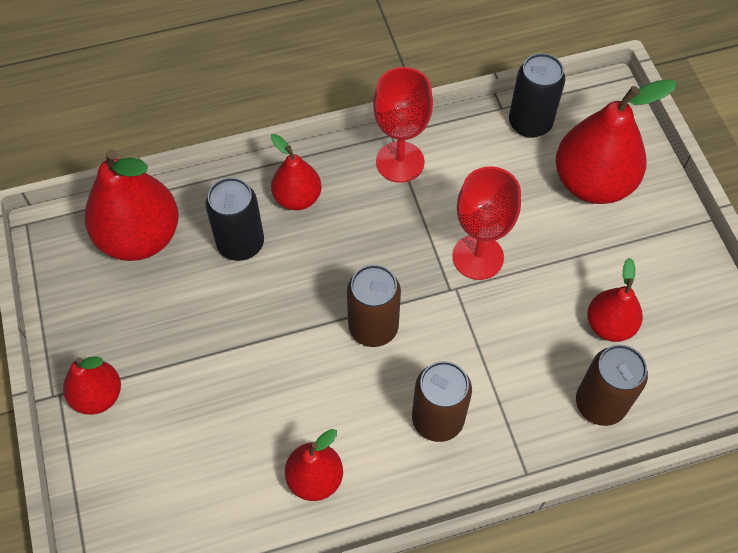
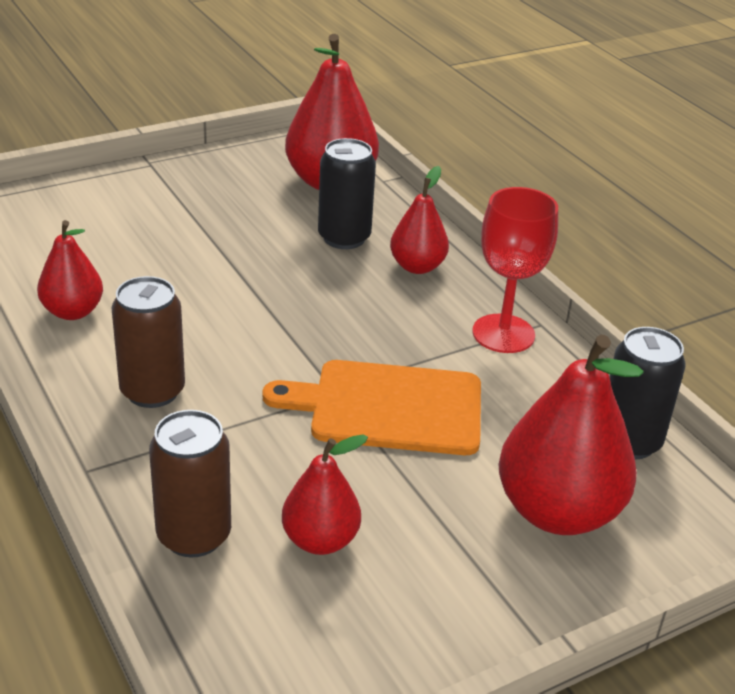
camera: 75 degrees right, 25 degrees down
(98, 395) = (152, 182): red pear -> none
(373, 327) = (264, 334): brown can -> none
(478, 257) = (388, 407): red goblet -> orange cutting board

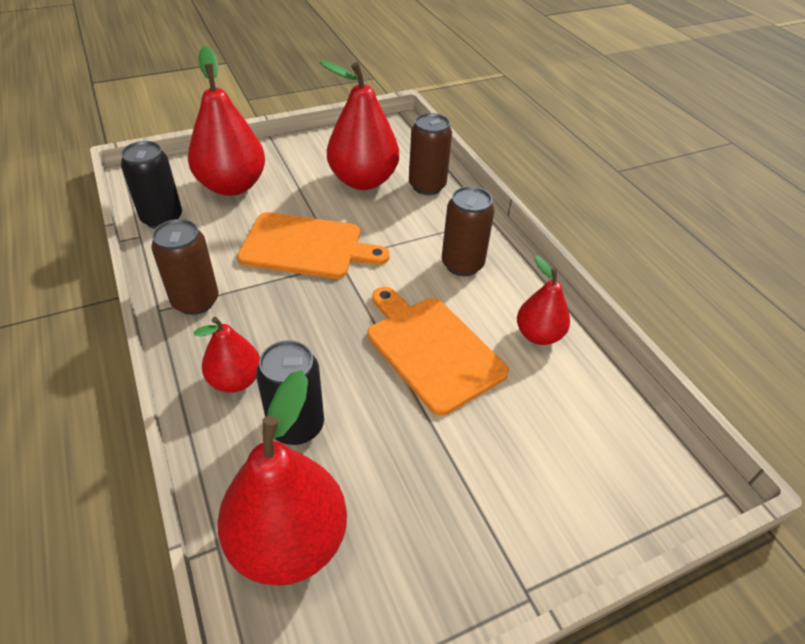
camera: 175 degrees left, 10 degrees up
(208, 295) = (431, 349): none -> orange cutting board
(320, 540) = (363, 181): red pear -> red pear, size x1.76
(503, 334) = (195, 301): red goblet -> brown can

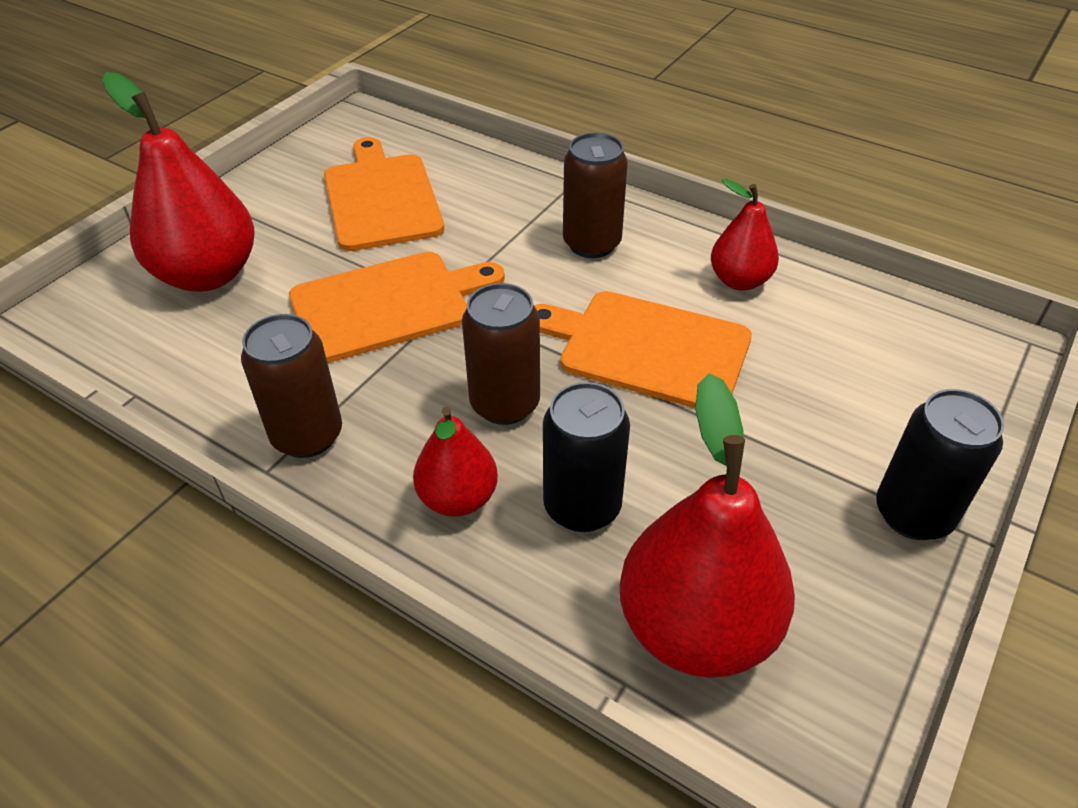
camera: 30 degrees left, 0 degrees up
(162, 218) = (146, 358): black can -> black can (913, 514)
(363, 181) = (381, 198): red pear -> orange cutting board
(427, 186) = (466, 174): brown can -> brown can (505, 404)

